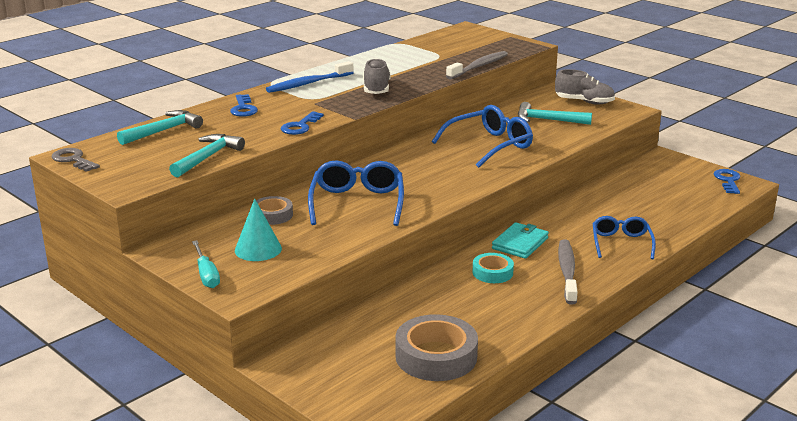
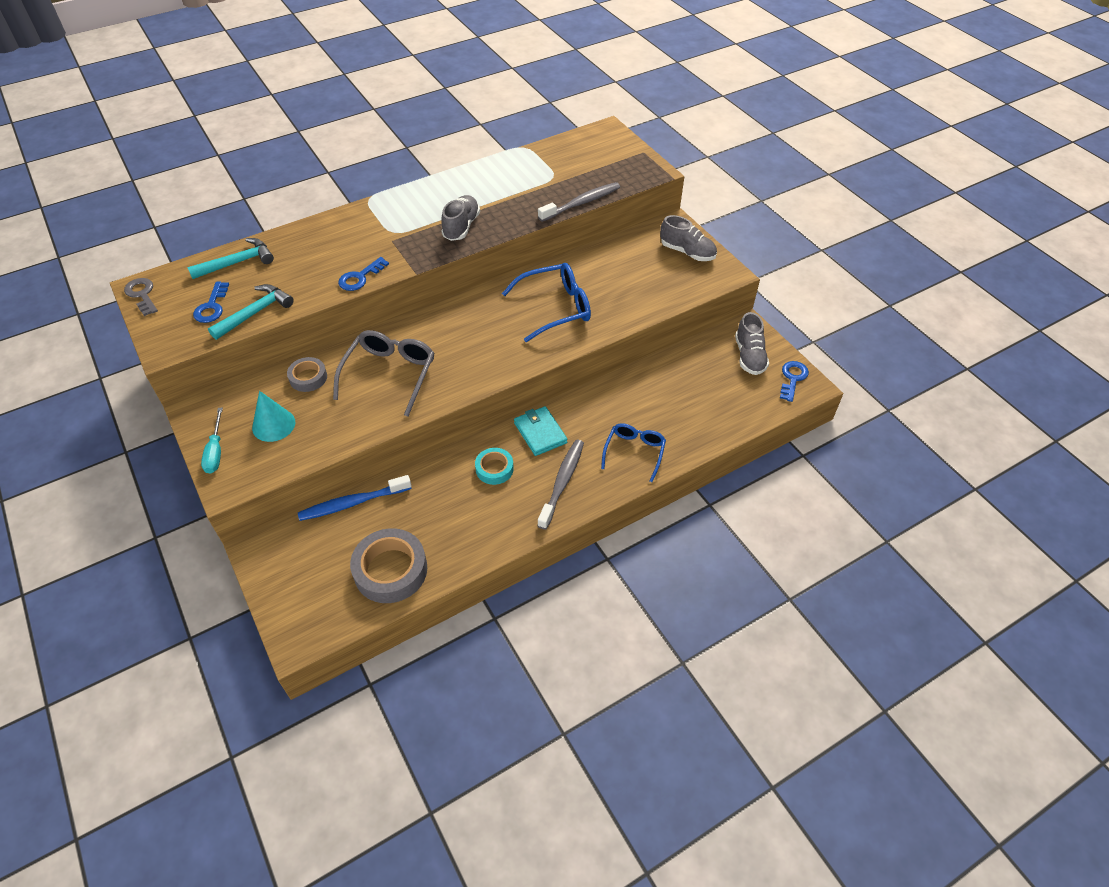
camera: 15 degrees right, 25 degrees up
(243, 108) = (323, 238): blue key -> blue key (212, 307)
(308, 84) = (403, 206): blue toothbrush -> blue toothbrush (353, 503)
(357, 203) = (389, 374): blue glasses -> grey glasses
(520, 243) = (540, 433): turquoise wallet -> turquoise wallet turned 75 degrees counterclockwise
(547, 120) = (634, 276): turquoise hammer -> none
(678, 172) = (749, 356): none -> grey shoe

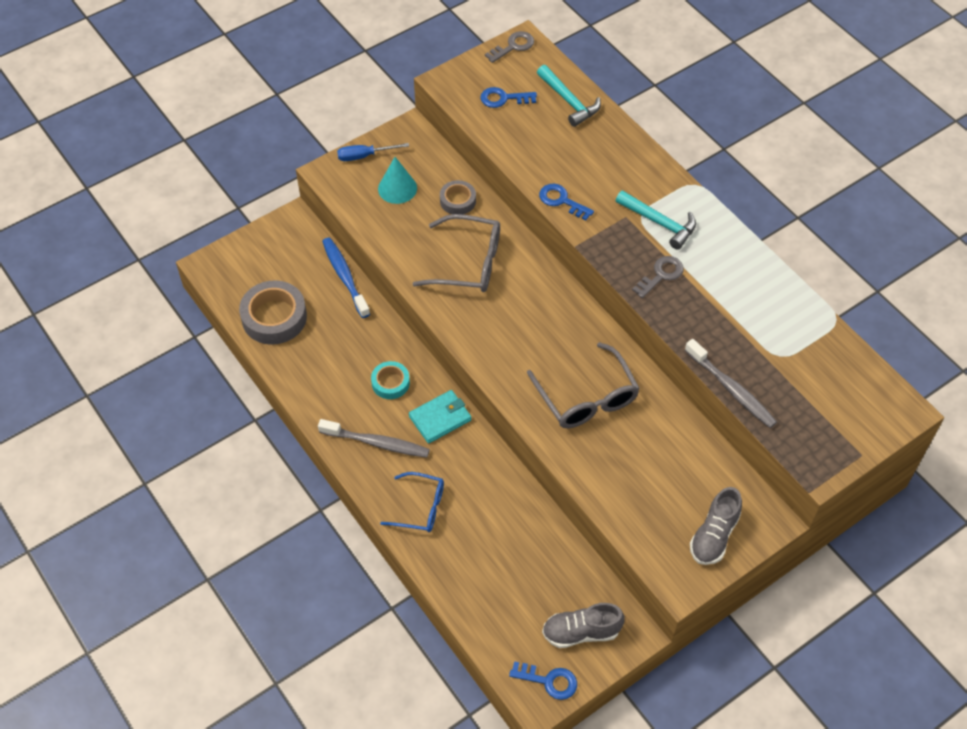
camera: 85 degrees right, 5 degrees up
(215, 451) = (364, 156): turquoise screwdriver -> blue screwdriver
(255, 313) = (499, 131): turquoise hammer -> turquoise hammer (660, 223)
(461, 227) = (661, 275): grey shoe -> grey key
(555, 308) = (586, 397): blue glasses -> grey glasses

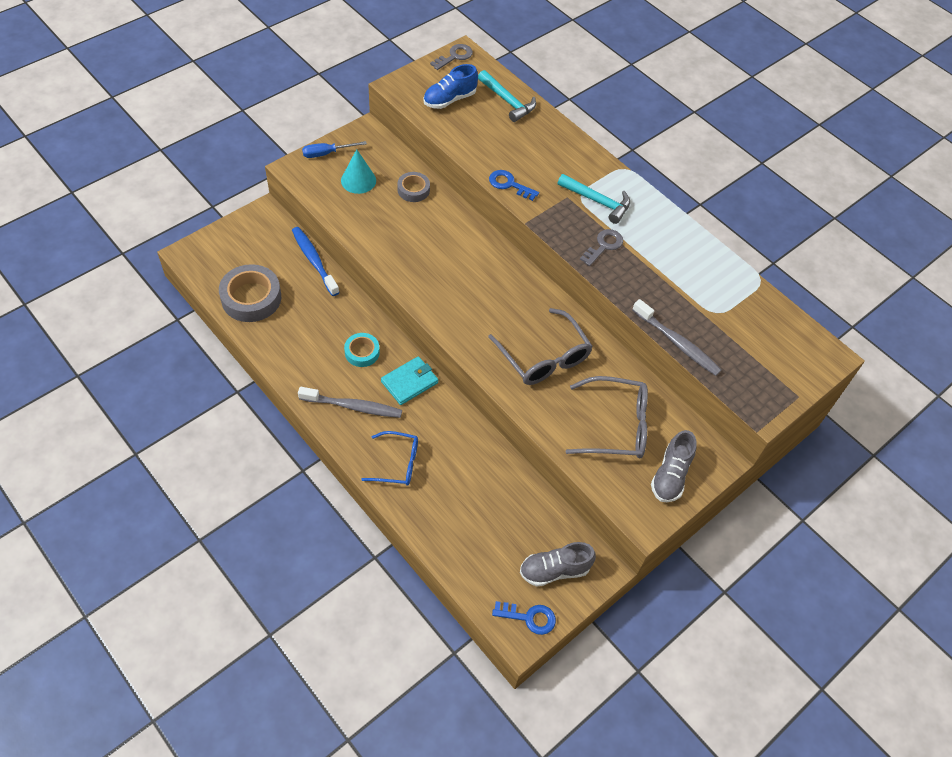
camera: 10 degrees left, 0 degrees up
(468, 263) = (427, 243): grey glasses -> grey glasses (615, 426)
(503, 98) = (449, 99): blue key -> blue shoe

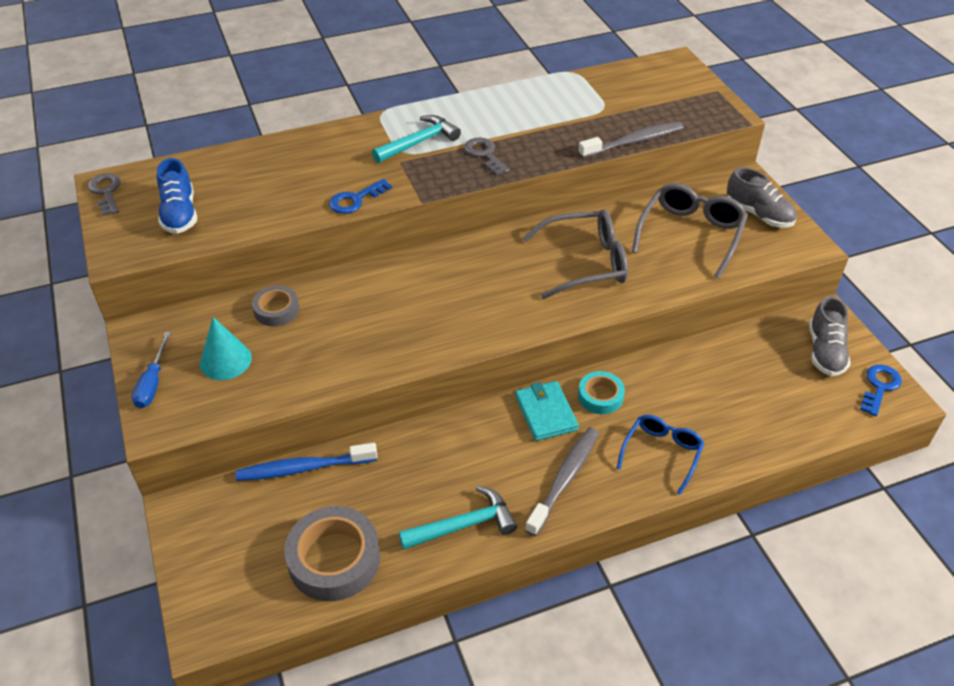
camera: 65 degrees left, 10 degrees down
(362, 352) = (482, 450): turquoise tape -> turquoise tape (600, 396)
(508, 101) = (219, 168): turquoise hammer -> turquoise hammer (464, 525)

